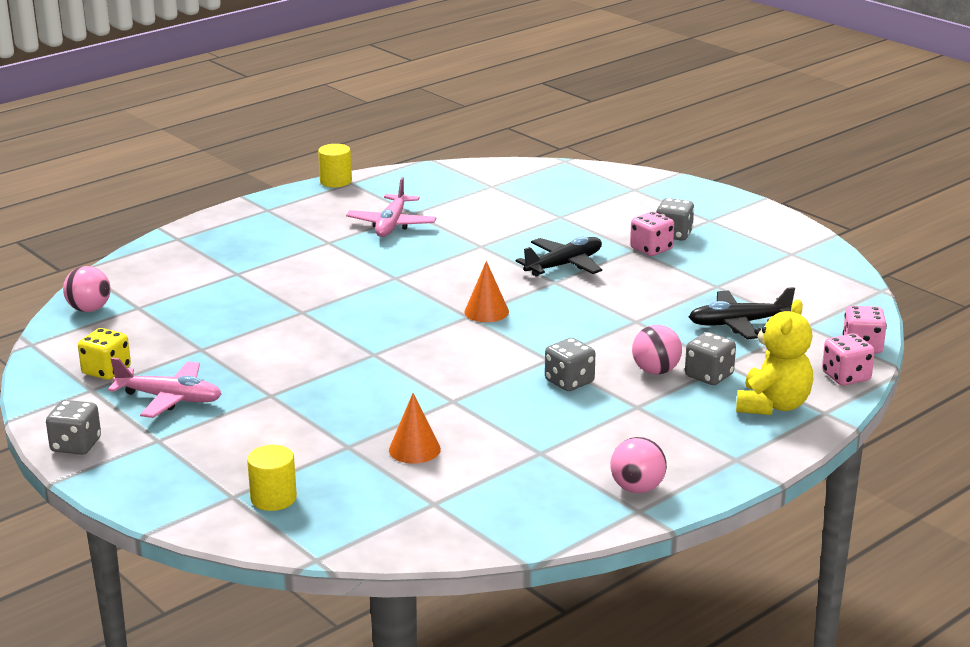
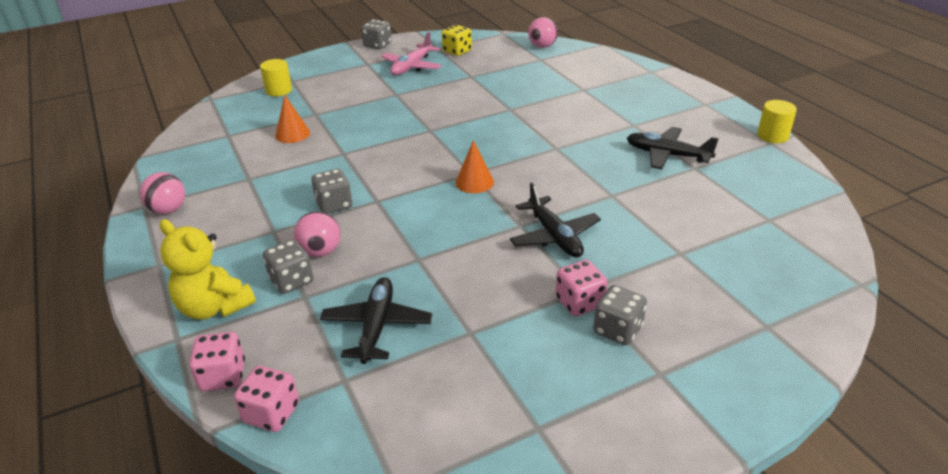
camera: 105 degrees right, 10 degrees up
(391, 225) = (667, 155): pink plane -> black plane

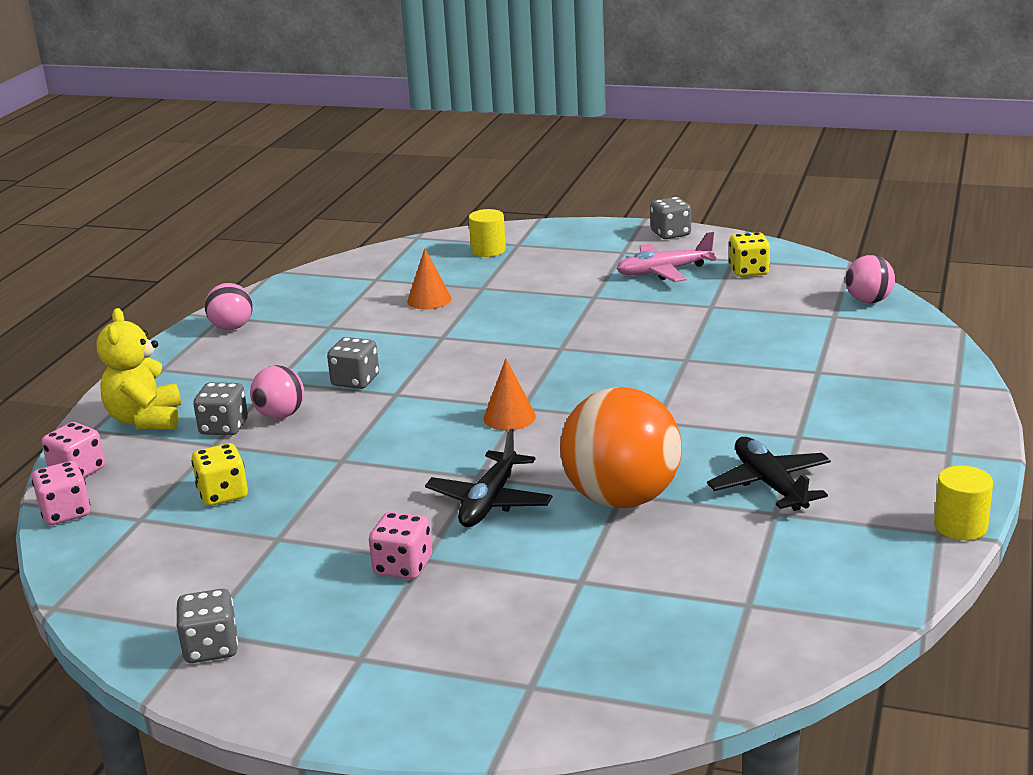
camera: 45 degrees right, 10 degrees down
(377, 326) = (223, 494): black plane -> yellow dice
(617, 198) = (621, 499): none -> orange ball
(617, 330) = (392, 605): grey dice -> grey dice (211, 648)

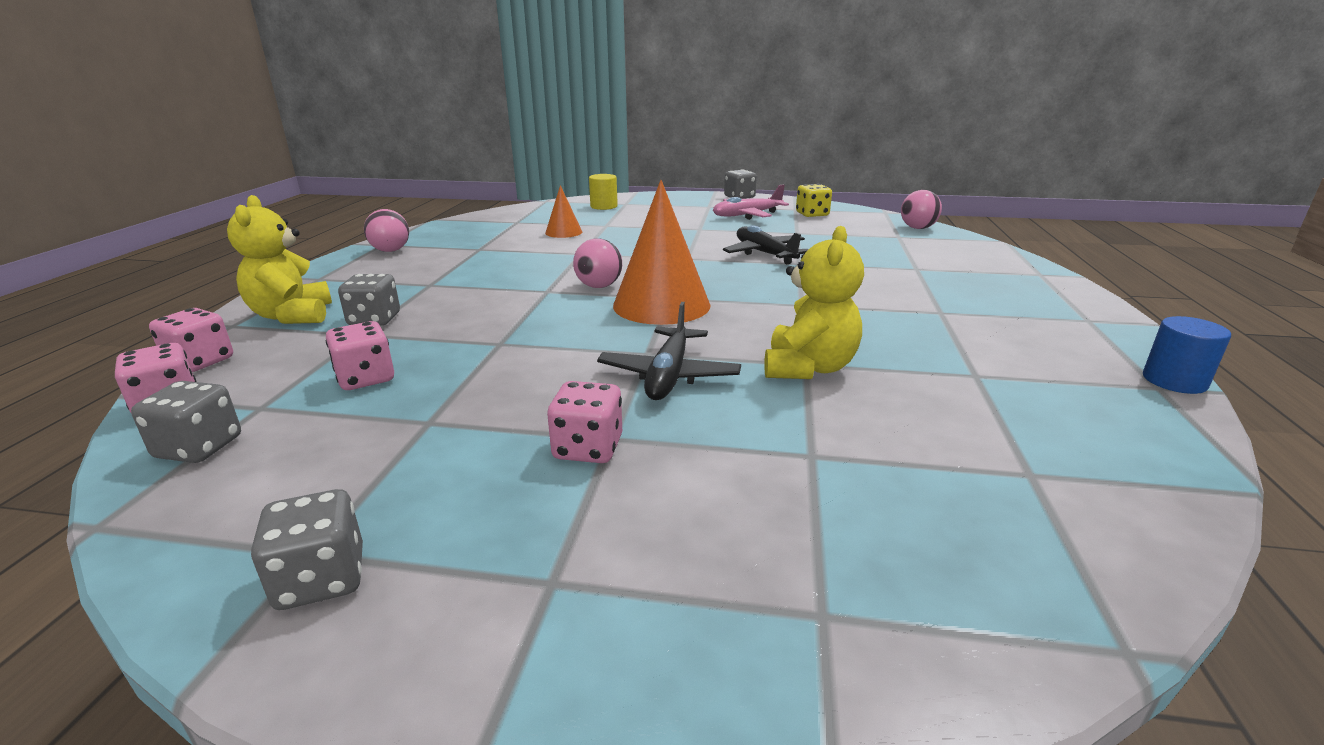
camera: 10 degrees left, 0 degrees up
(223, 494) = (366, 378): yellow dice -> pink dice
(280, 415) = (434, 309): pink ball -> pink ball (599, 286)
(355, 381) = (507, 282): grey dice -> grey dice (199, 447)
(509, 417) = (661, 305): orange cone -> orange cone, size x1.94
(621, 499) = (808, 368): orange ball -> yellow teddy bear
(770, 484) = (948, 350): black plane -> black plane (764, 254)
(960, 526) = (1174, 381): yellow cylinder -> blue cylinder

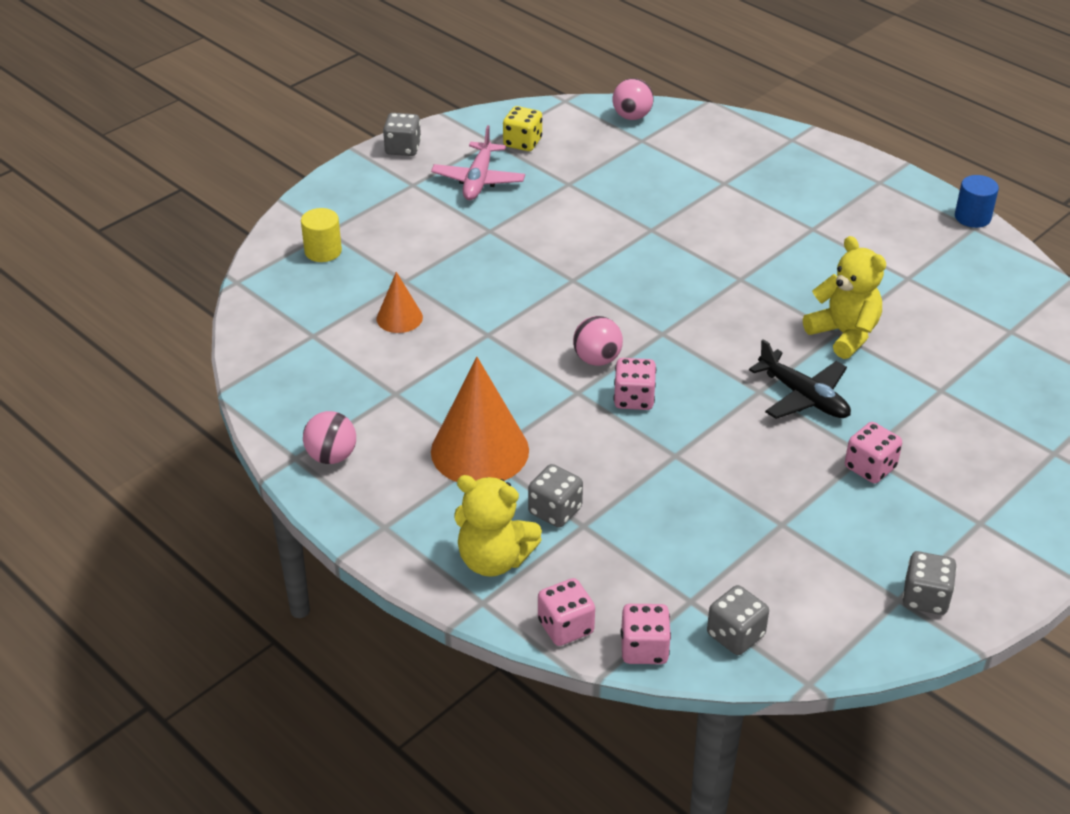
camera: 55 degrees left, 15 degrees up
(366, 378) = (684, 539): pink dice -> pink dice (634, 399)
(661, 305) = (675, 345): orange cone -> orange cone (479, 450)
(764, 254) = (609, 233): black plane -> none

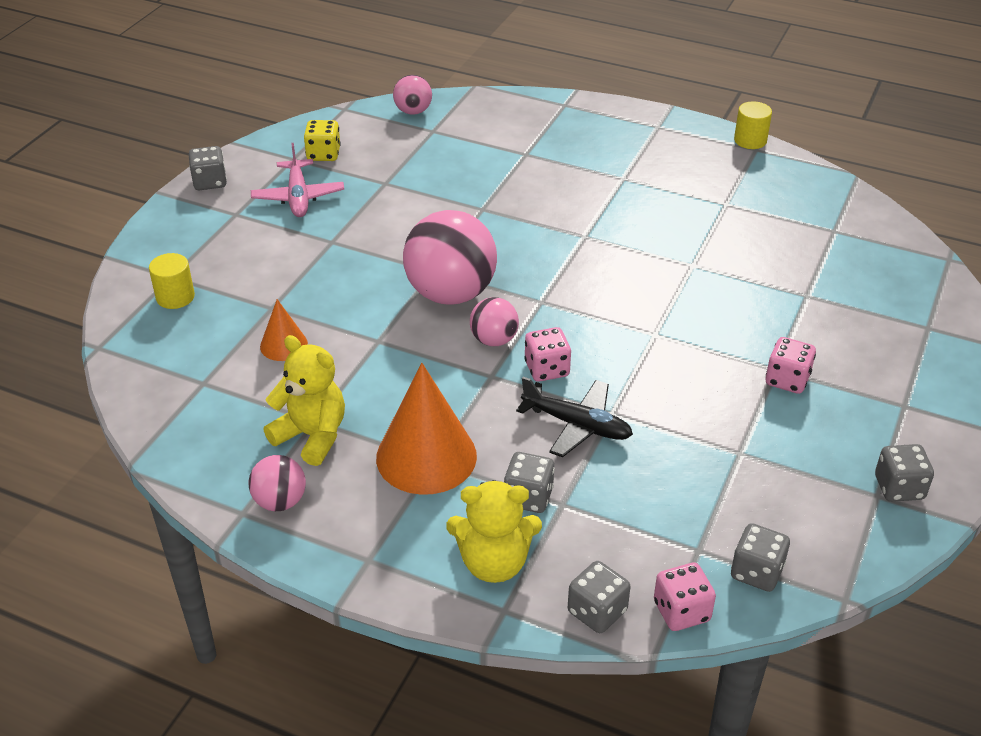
camera: 20 degrees left, 0 degrees up
(565, 627) = (597, 611): pink dice -> grey dice
(578, 306) = (451, 294): none -> pink ball
(803, 397) = (696, 330): black plane -> black plane (577, 425)
(844, 334) = (700, 265): yellow teddy bear -> yellow teddy bear (312, 436)
(972, 217) = (750, 140): blue cylinder -> yellow cylinder

